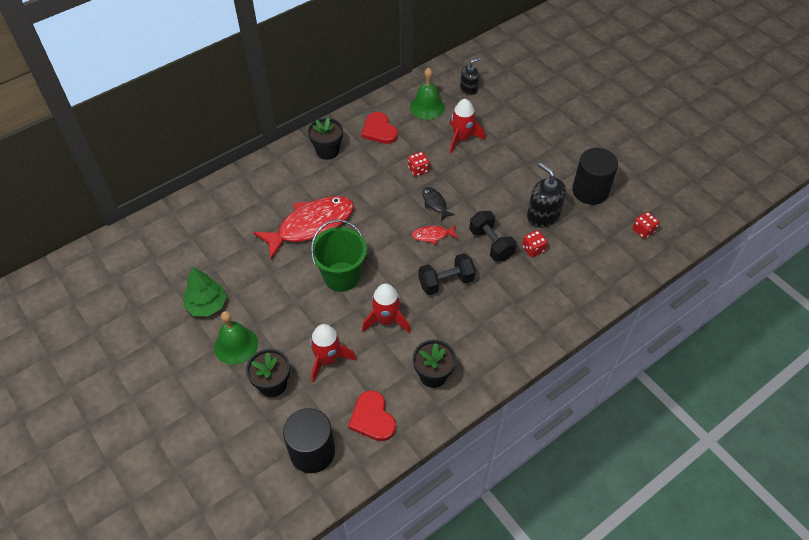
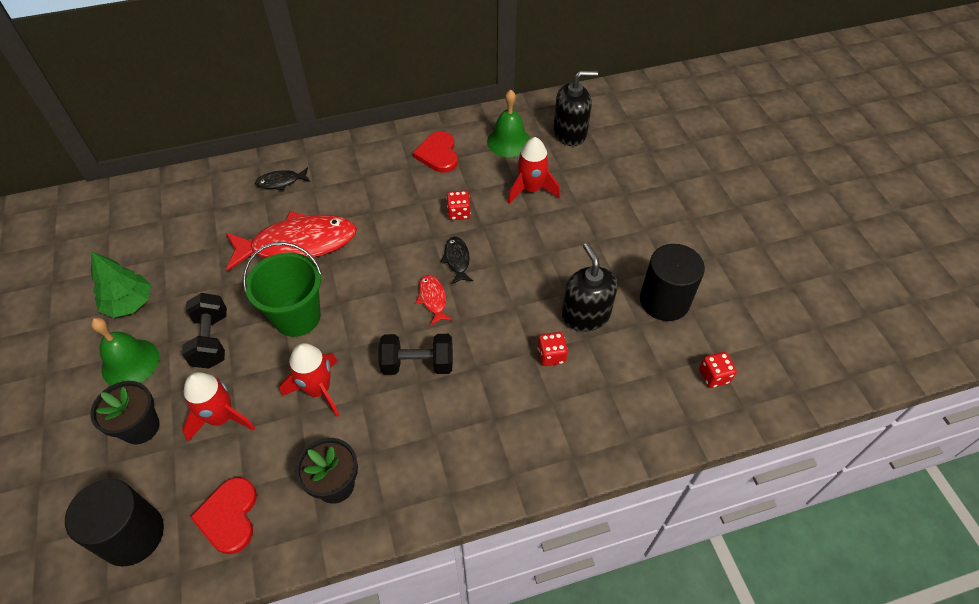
camera: 20 degrees right, 0 degrees up
(269, 183) = (281, 182): none -> black fish
(327, 151) = (366, 162): black flower pot -> none
(432, 235) = (433, 299): red fish -> red fish turned 60 degrees clockwise
(468, 89) = (570, 133): black soap dispenser -> black soap dispenser, size x1.59
(491, 244) = (500, 332): black dumbbell -> black dumbbell (211, 340)

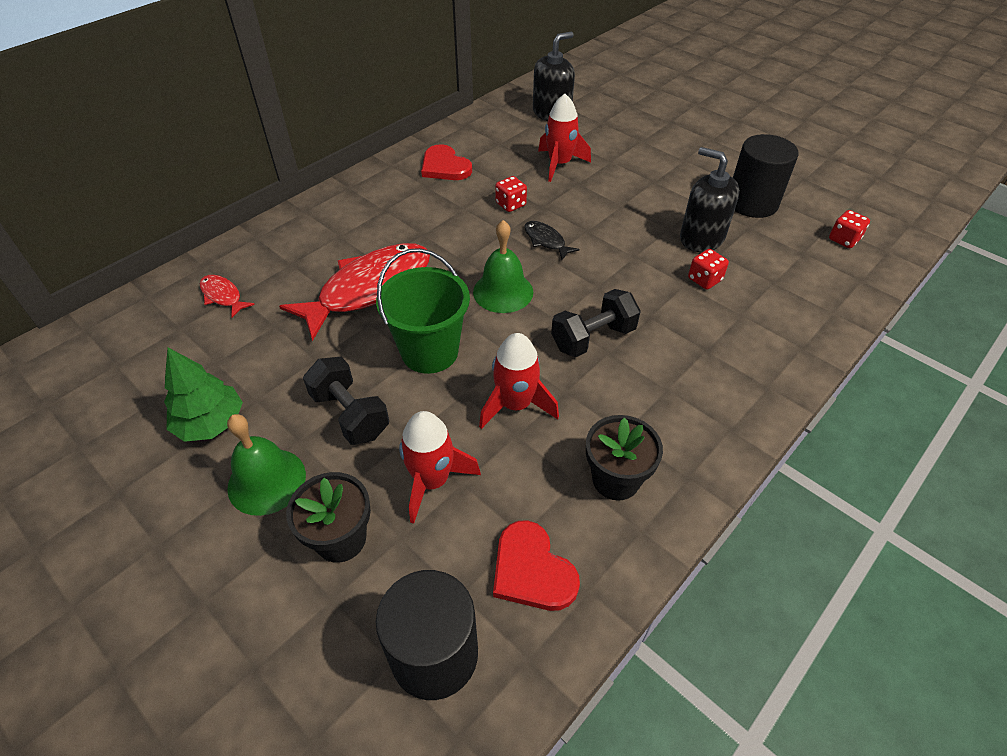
camera: 30 degrees left, 5 degrees down
(281, 182) = (297, 243): black fish -> none
(433, 299) = (554, 280): red fish -> red fish (223, 296)
(509, 141) = (503, 136): green bell -> green bell (503, 291)

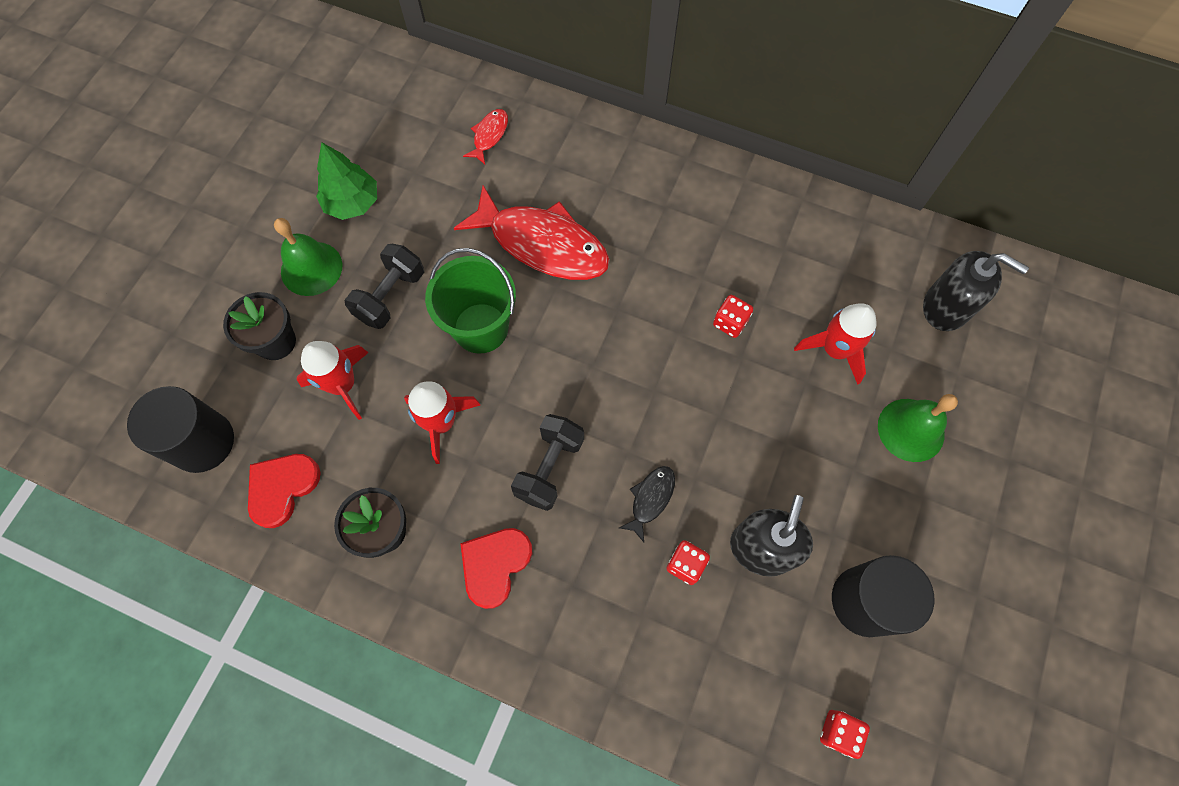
camera: 70 degrees right, 20 degrees up
(445, 166) = (768, 231): red heart -> red heart (495, 565)
(503, 291) = (584, 363): green bell -> green bell (911, 430)
(546, 241) = (682, 379): black fish -> black fish (650, 499)
(593, 338) = (549, 468): black dumbbell -> black dumbbell turned 75 degrees clockwise

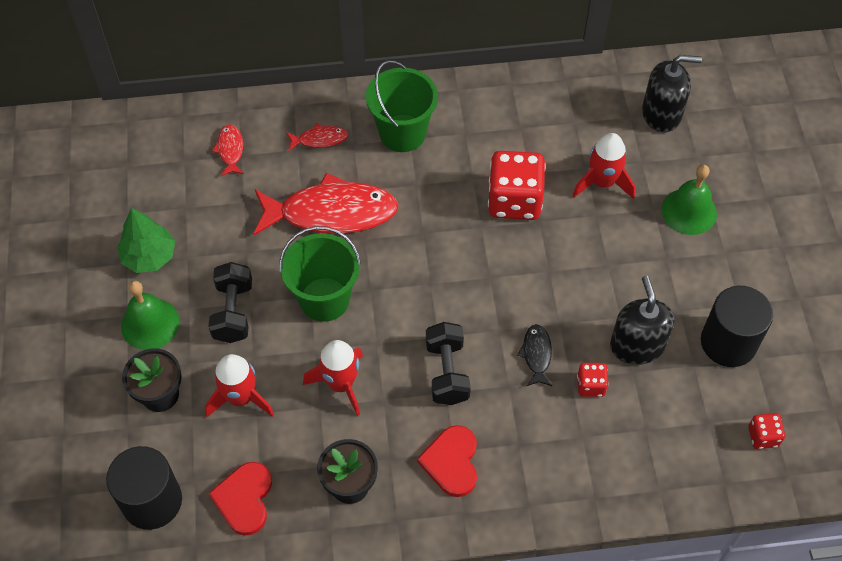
camera: 30 degrees left, 10 degrees down
(578, 165) = (320, 139): none -> red fish
(661, 197) = (402, 133): none -> green bucket
(730, 322) = (514, 200): red dice -> red dice, size x2.07

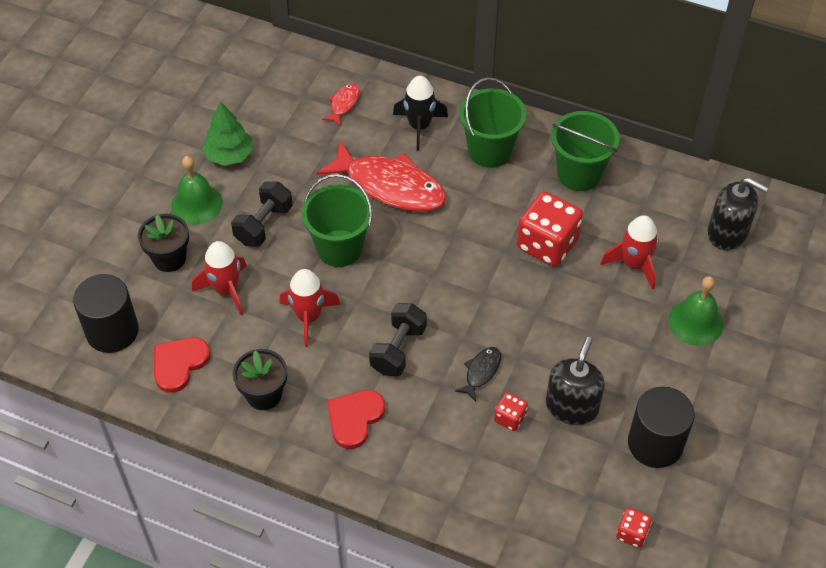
camera: 30 degrees right, 5 degrees down
(320, 139) = (419, 126): red fish -> black rocket
(498, 118) = (579, 174): none -> green bucket

